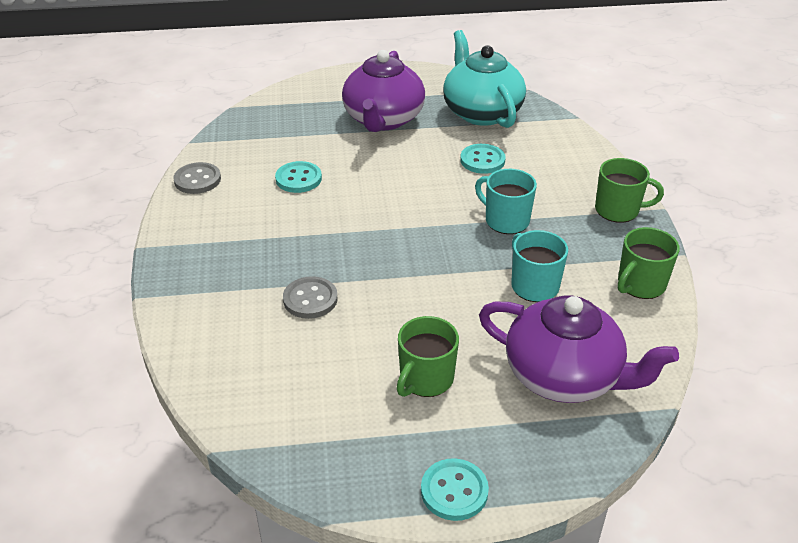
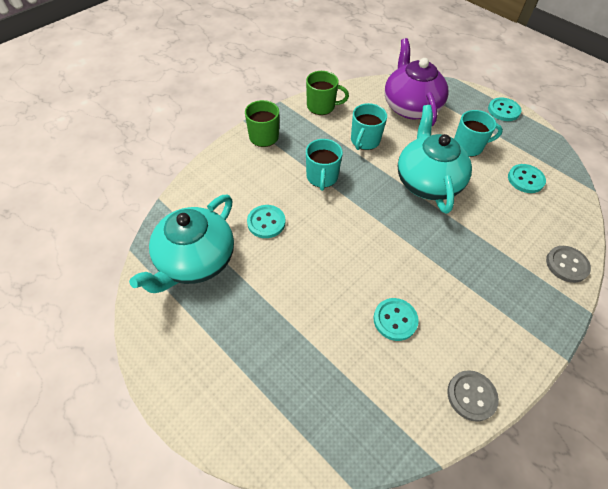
camera: 130 degrees left, 15 degrees up
(310, 299) = (482, 222): grey button -> grey button (566, 265)
(313, 390) = (525, 179): none -> turquoise button
(383, 119) = (262, 323): purple teapot -> none
(412, 296) = (427, 181): none -> turquoise teapot
(425, 379) = (468, 146): green mug -> turquoise mug

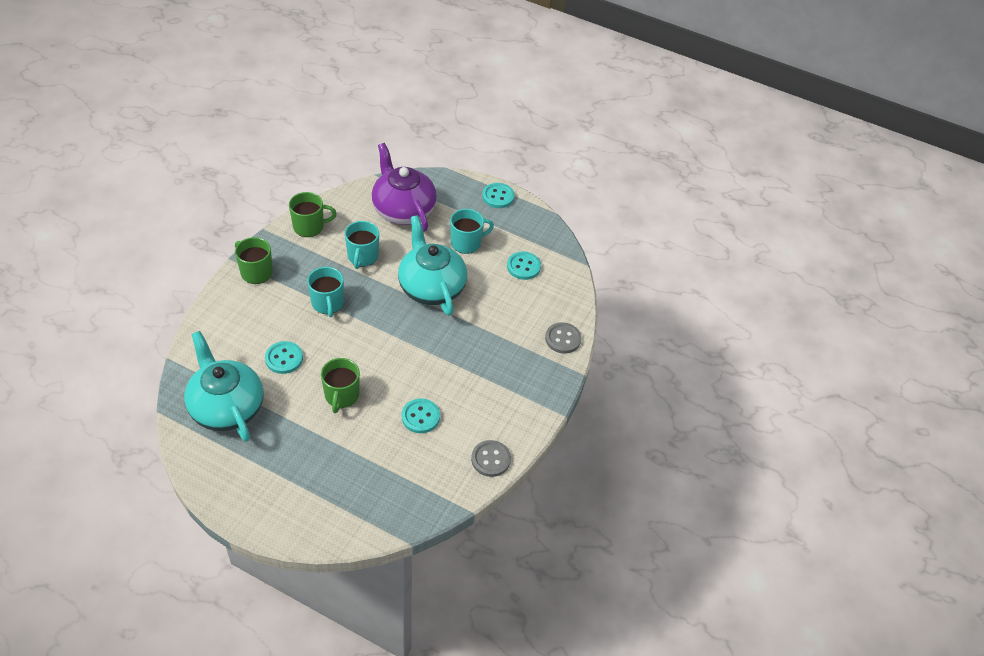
camera: 20 degrees left, 5 degrees down
(195, 260) = (226, 407): turquoise teapot -> turquoise teapot turned 135 degrees clockwise
(314, 275) = (341, 396): none -> green mug

